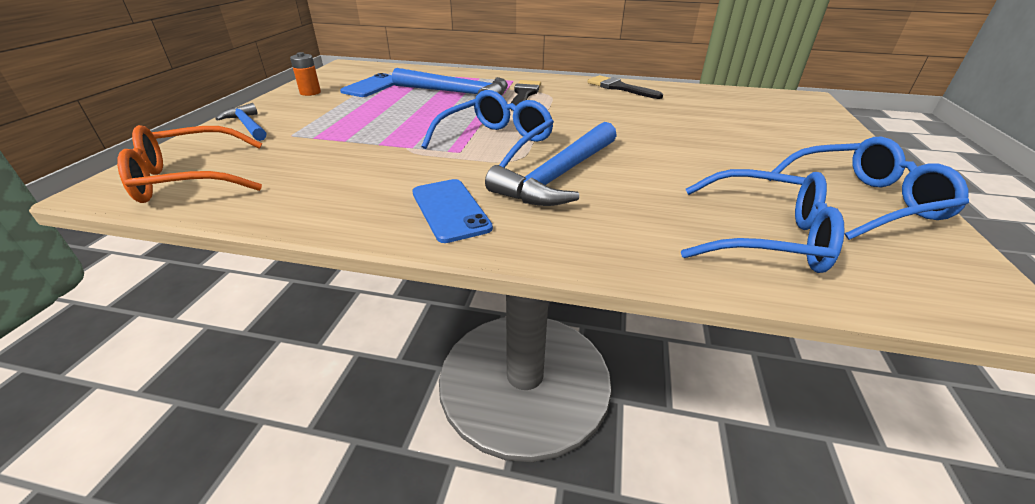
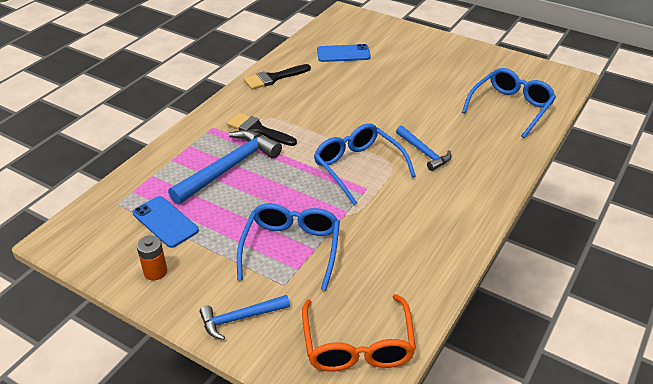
camera: 70 degrees left, 5 degrees up
(450, 210) = (454, 206): blue phone -> blue phone (343, 54)
(558, 176) = (424, 153): blue hammer -> blue hammer, size x0.58
(863, 201) = (487, 65): blue glasses -> blue glasses (291, 248)

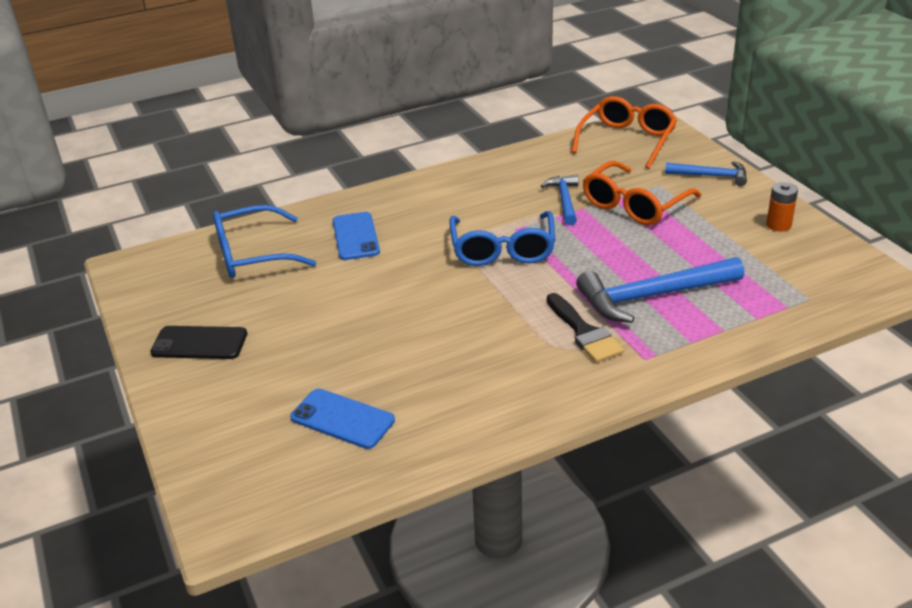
camera: 145 degrees left, 5 degrees down
(165, 222) = (755, 263): blue phone -> blue phone (356, 236)
(273, 78) = (496, 412): black brush -> none
(291, 248) = (634, 205): blue glasses -> orange glasses
(424, 153) = (416, 241): blue hammer -> blue hammer (564, 200)
(457, 58) = (199, 343): none -> black phone

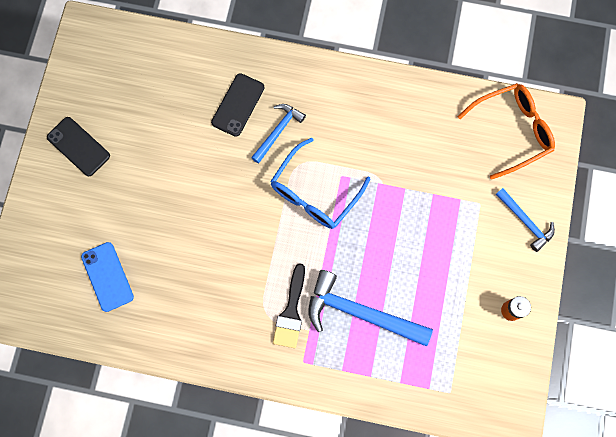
camera: 35 degrees right, 40 degrees up
(252, 254) = (164, 75): blue glasses -> none
(356, 236) = (238, 105): blue phone -> black phone
(564, 200) = (401, 170): blue hammer -> blue hammer (278, 131)
(634, 205) = (440, 212): orange glasses -> none

